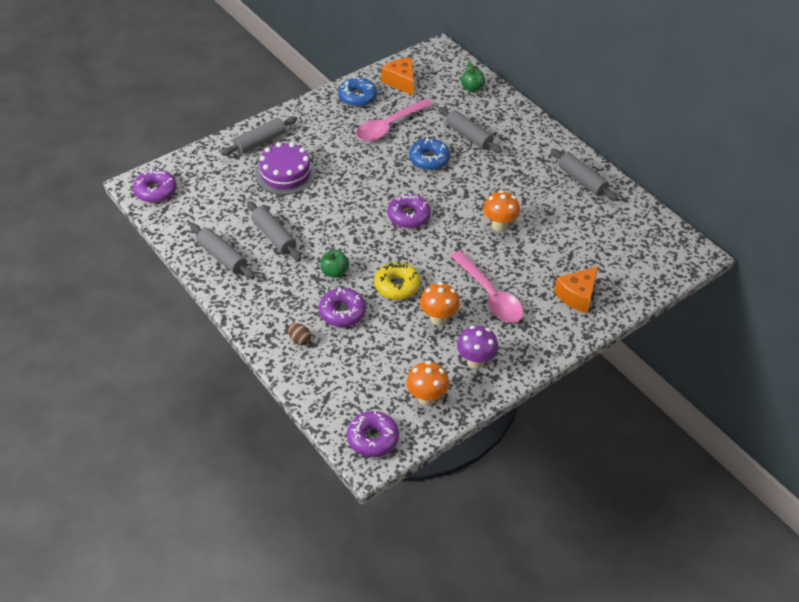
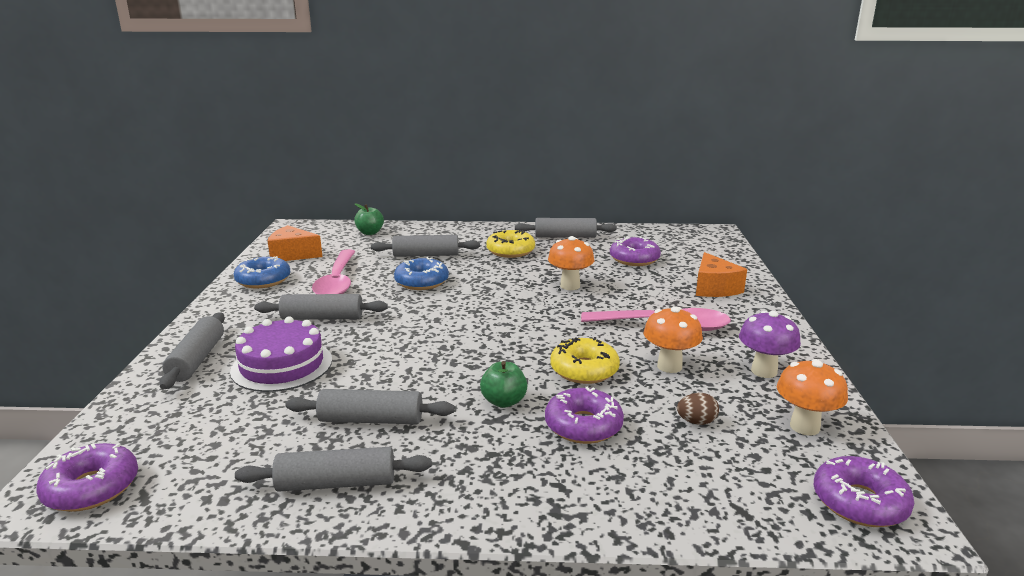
camera: 50 degrees left, 25 degrees down
(300, 340) = (597, 484): brown egg -> brown egg (696, 422)
(343, 152) = (322, 318): none -> grey rolling pin
(408, 216) = (483, 321): purple donut -> purple donut (634, 259)
(522, 169) = (510, 251): none -> yellow donut

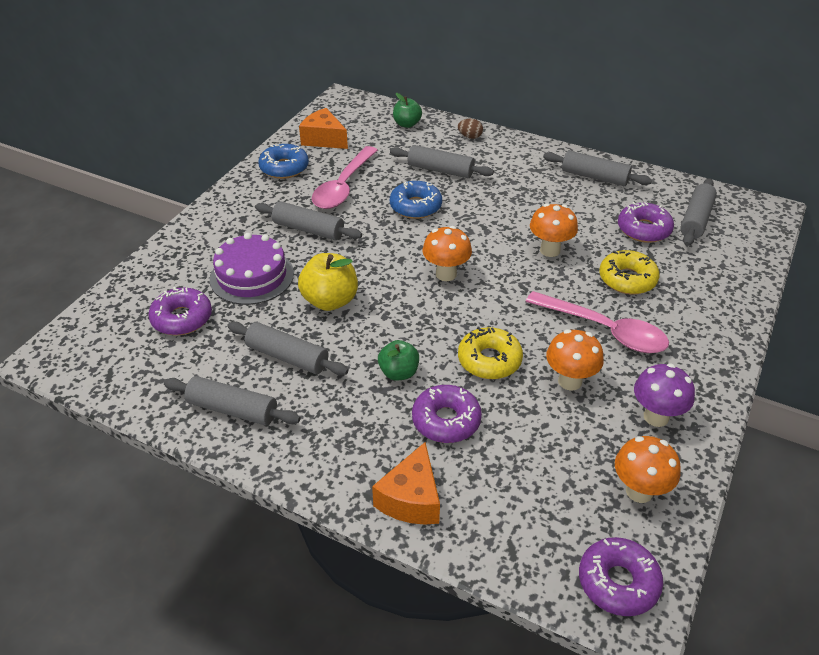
camera: 25 degrees right, 20 degrees up
(91, 488) = (81, 356): purple donut -> purple donut (182, 318)
(197, 359) = (194, 250): grey rolling pin -> grey rolling pin (696, 219)
(386, 364) = (330, 301): none -> yellow apple
(489, 320) = (446, 274): none -> orange mushroom
(510, 251) = (524, 185): yellow donut -> yellow donut (627, 279)
(696, 422) = (545, 451): brown egg -> brown egg (470, 137)
(714, 288) = (696, 295): orange cheese -> orange cheese (411, 499)

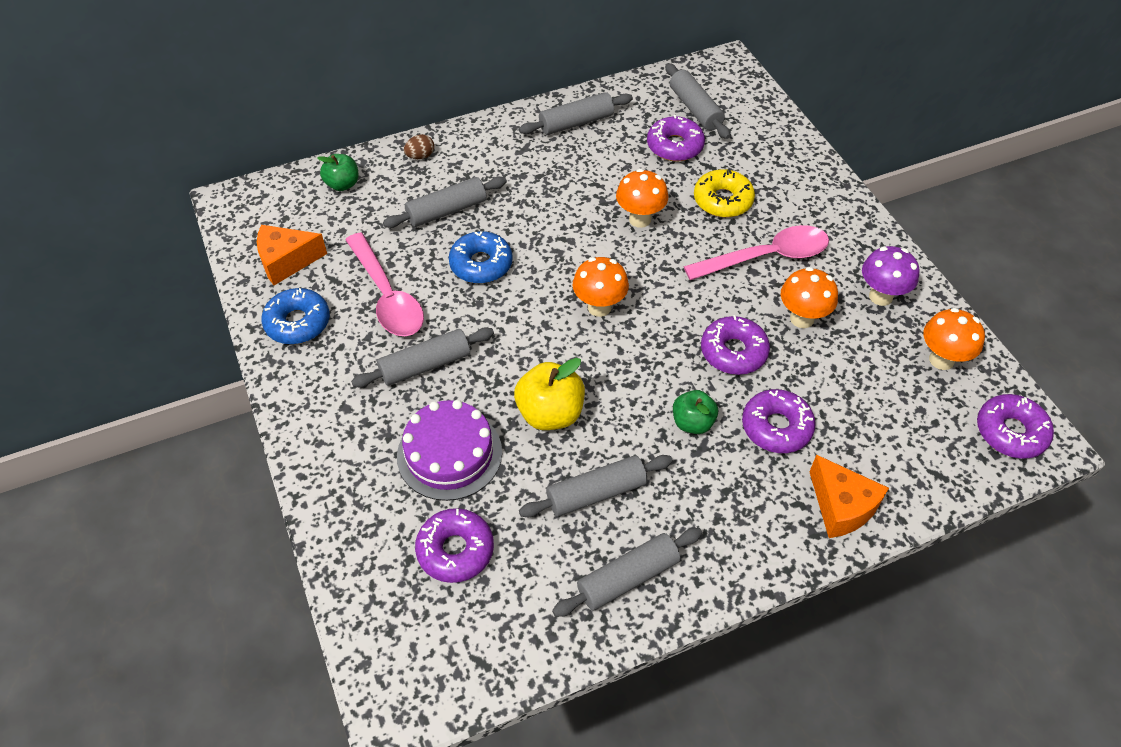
camera: 50 degrees left, 10 degrees up
(489, 360) = (733, 352): yellow donut -> purple donut

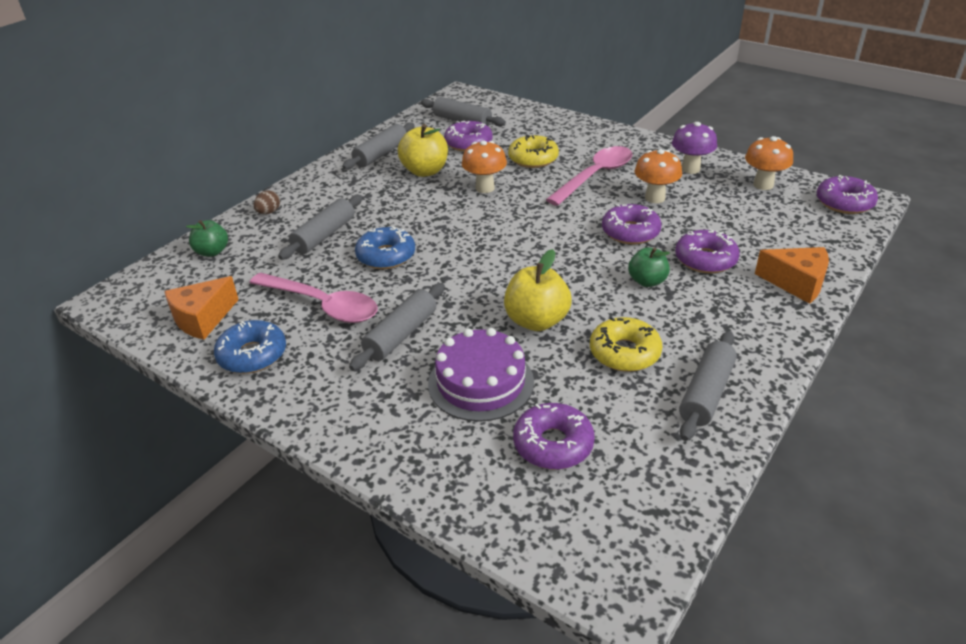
camera: 30 degrees left, 15 degrees down
(596, 493) = (624, 353): grey rolling pin -> yellow donut
(599, 307) = (507, 245): orange mushroom -> none
(600, 167) = (425, 171): none -> yellow apple

